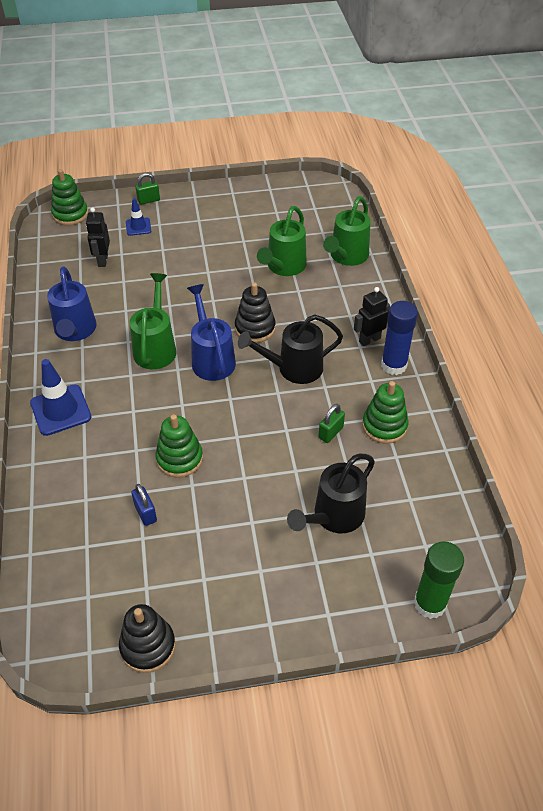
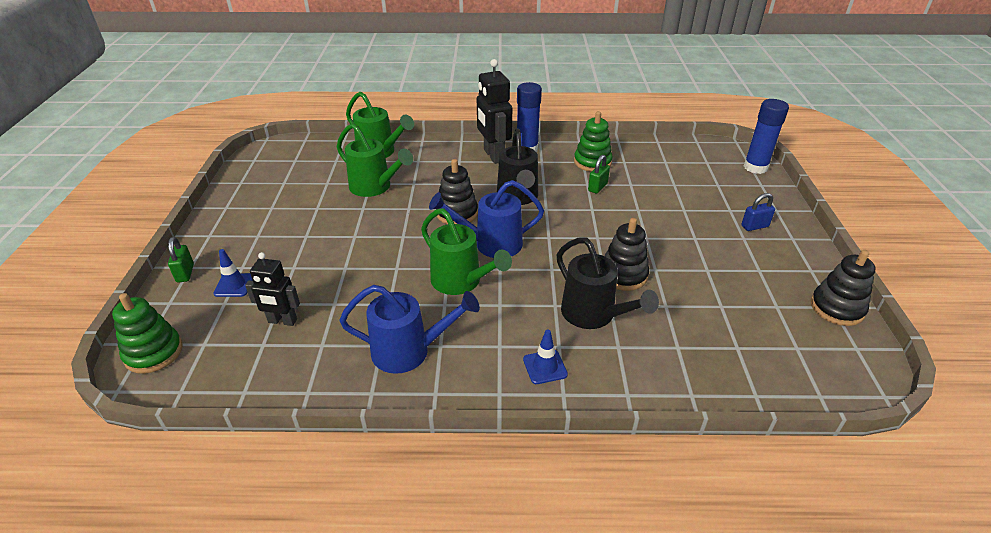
camera: 80 degrees left, 10 degrees down
(60, 410) = (545, 367): blue traffic cone -> blue traffic cone, size x0.58
(145, 513) = (692, 302): blue padlock -> blue padlock (754, 226)
(156, 347) = (461, 282): green watering can -> green watering can turned 150 degrees counterclockwise
(179, 458) = (623, 275): green stacking toy -> black stacking toy
(330, 433) = (597, 187): green padlock -> green padlock turned 75 degrees clockwise
(333, 517) = (685, 197): black watering can -> black watering can (594, 315)
(369, 340) = (493, 155): black robot -> black robot, size x1.57
(430, 603) = (755, 167): green glue stick -> blue glue stick

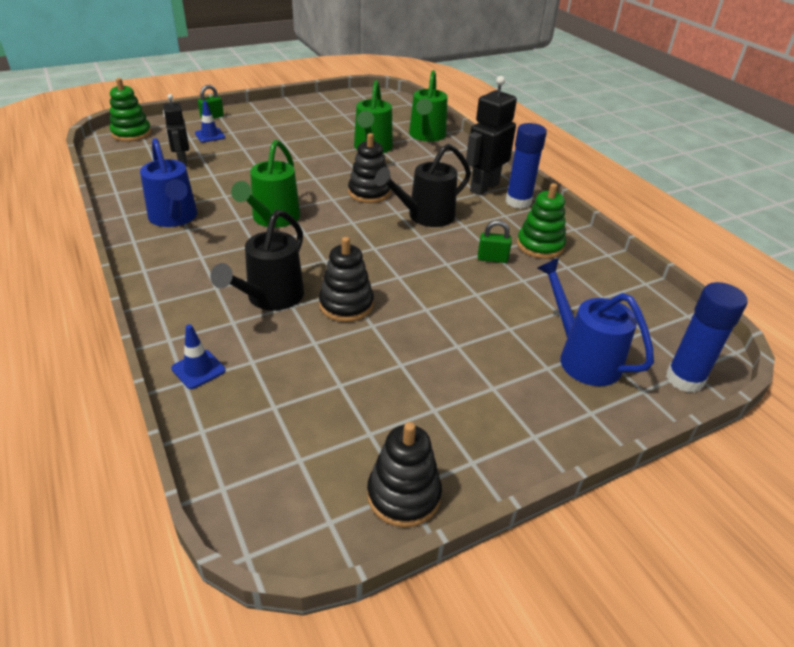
camera: 60 degrees right, 0 degrees up
(490, 244) = (337, 220): blue watering can -> blue watering can (582, 357)
(545, 367) = (185, 285): blue traffic cone -> blue traffic cone (198, 369)
(754, 226) = (529, 394): blue padlock -> none

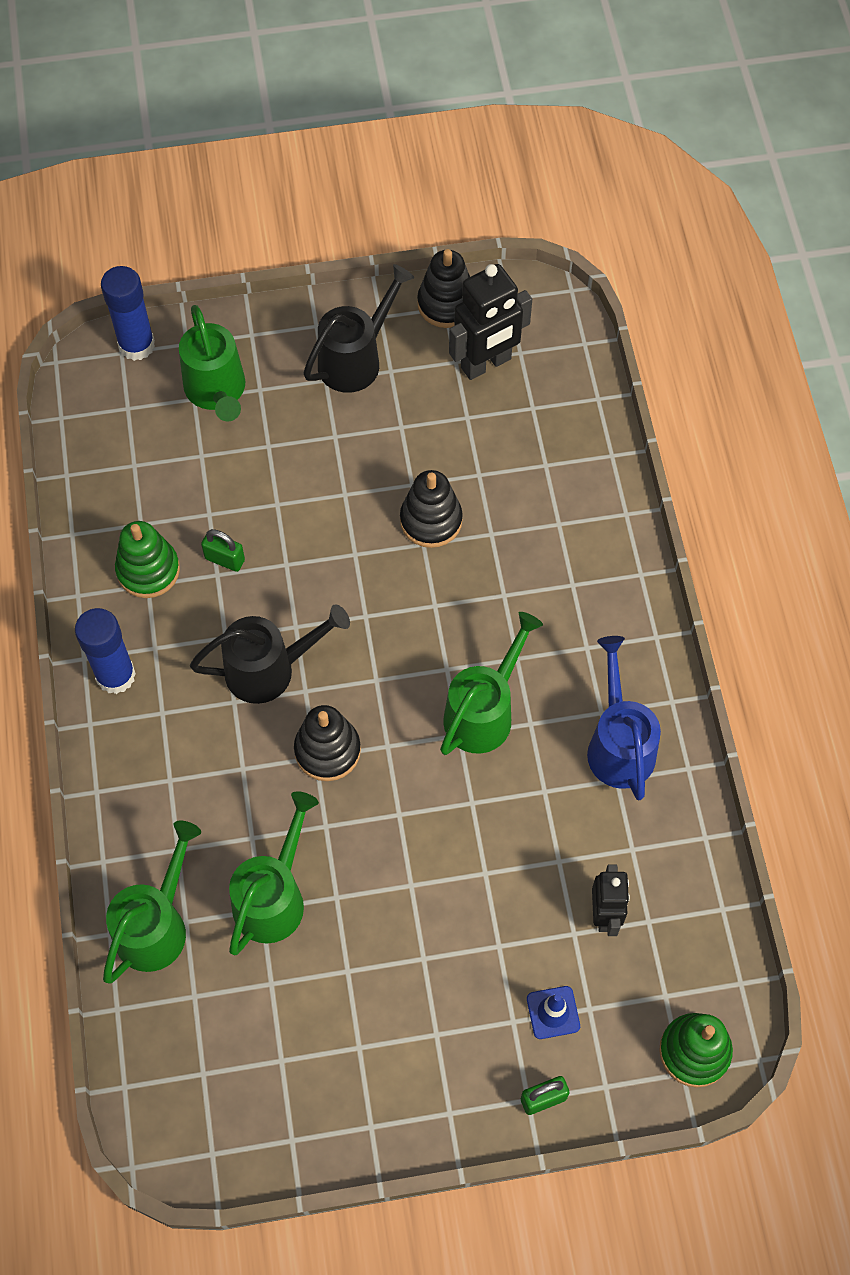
camera: 160 degrees left, 25 degrees up
(198, 369) = (598, 466): blue traffic cone -> none
(270, 298) = (513, 550): black watering can -> black watering can (356, 359)
(484, 187) = (145, 726): black robot -> black robot (486, 364)
(582, 357) = (217, 392): blue watering can -> green watering can

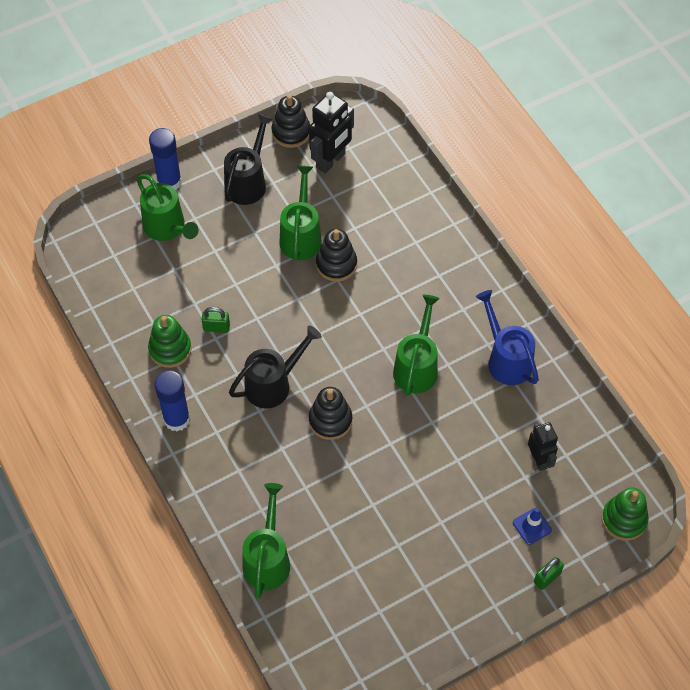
camera: 20 degrees left, 5 degrees down
(137, 345) = (103, 215): blue glue stick -> blue glue stick (169, 182)
(274, 896) = (334, 517): green watering can -> green watering can (301, 235)

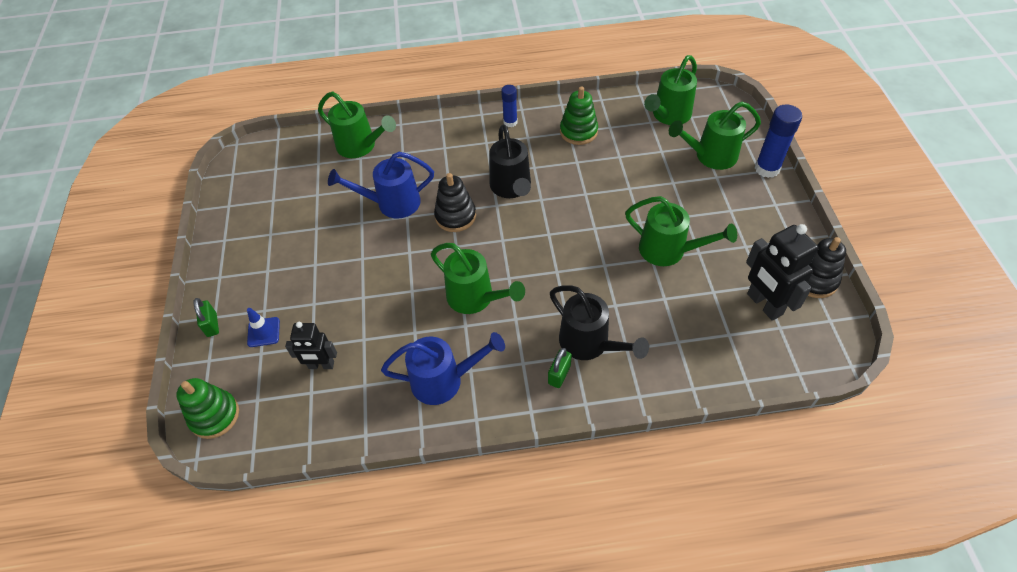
camera: 115 degrees right, 5 degrees down
(119, 275) = (668, 116): none -> green watering can
(177, 419) = (510, 122): blue glue stick -> blue glue stick, size x0.62
(216, 327) = (587, 164): green padlock -> green padlock (559, 375)
(248, 182) = (752, 226): black watering can -> black watering can (590, 344)
(336, 264) = (623, 269): black stacking toy -> none
(337, 487) = (391, 204): none -> blue watering can

